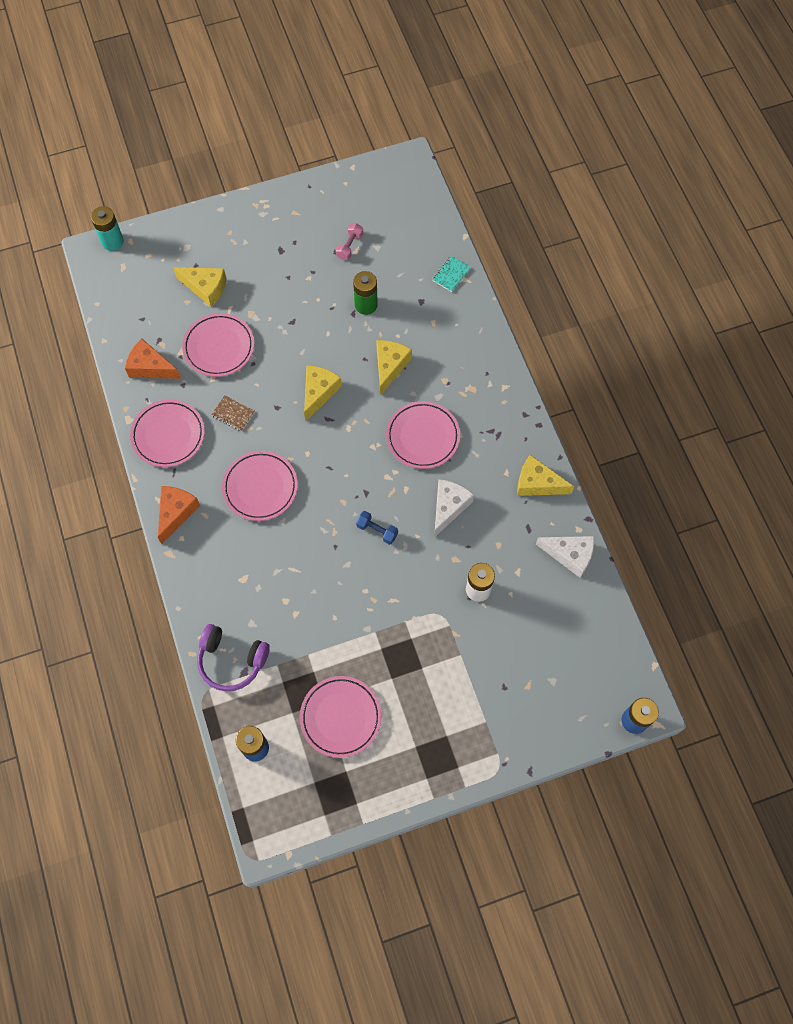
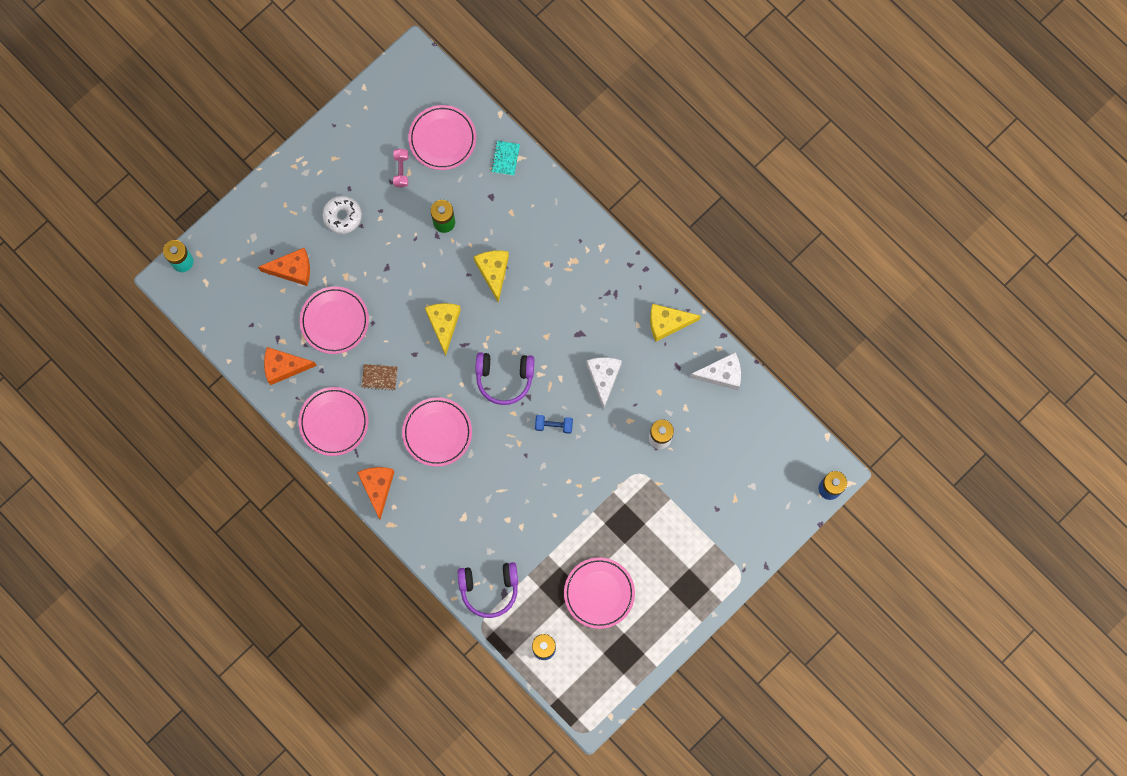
camera: 25 degrees left, 10 degrees up
(205, 288) = (292, 269): yellow cheese -> orange cheese
(275, 262) = (342, 216): none -> white donut
(351, 466) = (504, 378): none -> purple headphones
(423, 437) = (552, 324): pink plate -> pink plate (442, 139)

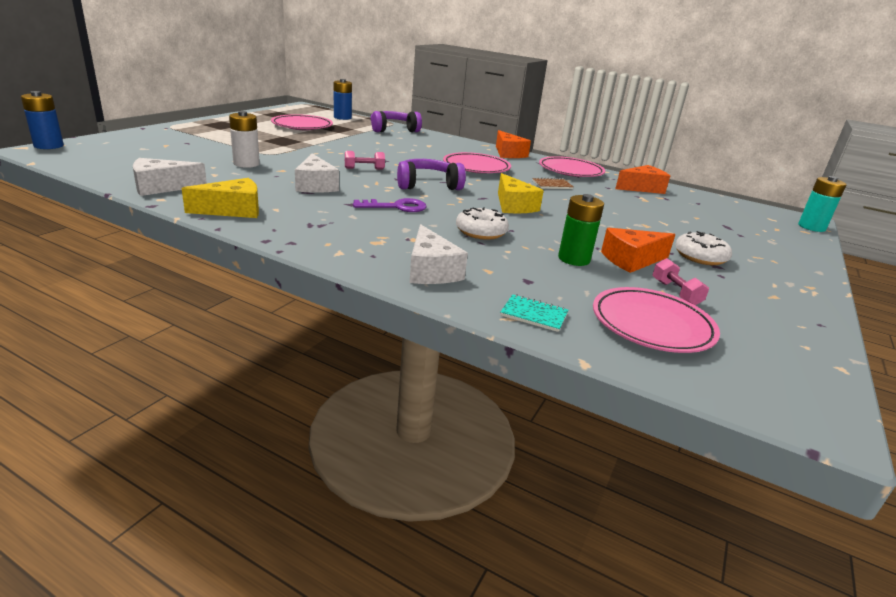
camera: 160 degrees right, 50 degrees down
(292, 269) = (704, 226): orange cheese -> orange cheese (631, 260)
(334, 321) = (625, 205): pink plate -> none
(493, 272) = (481, 232): yellow cheese -> white donut
(505, 158) = (534, 314): turquoise notebook -> turquoise notebook turned 60 degrees counterclockwise
(545, 325) = (396, 207): none -> purple key
(548, 216) = (431, 270): none -> white cheese
(553, 425) = (364, 169): blue dumbbell -> pink dumbbell

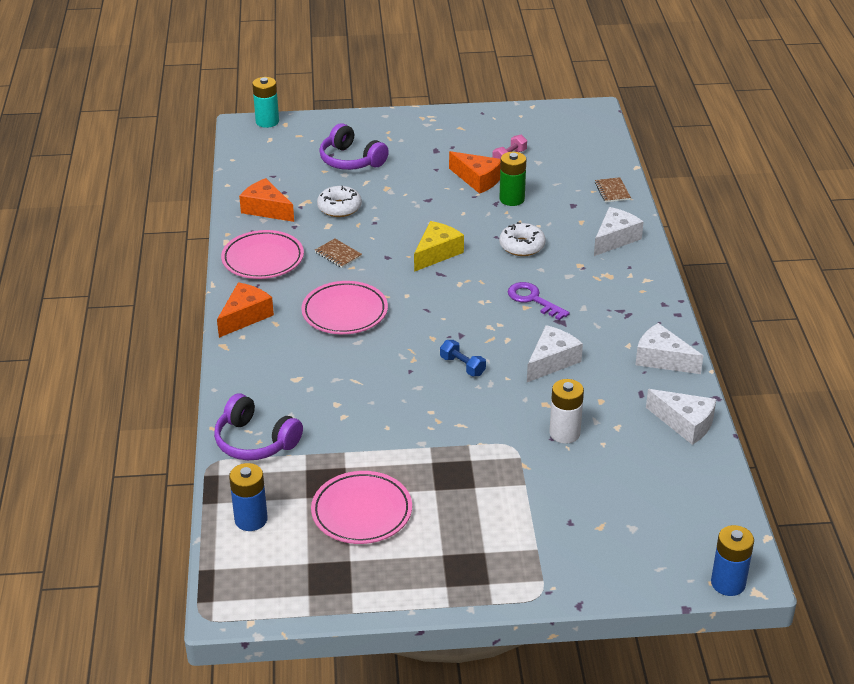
camera: 120 degrees left, 10 degrees up
(233, 210) = (662, 359): yellow cheese -> white cheese
(364, 169) = (462, 366): pink dumbbell -> blue dumbbell
(427, 185) = (452, 312): purple headphones -> purple headphones (351, 160)
(534, 314) = (612, 191): turquoise notebook -> brown notebook
(652, 325) = (567, 157): pink plate -> none
(700, 257) = (427, 157): white donut -> white donut (339, 208)

